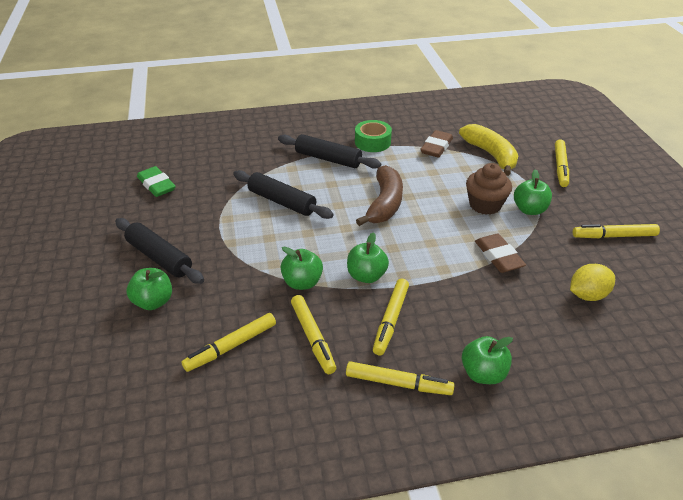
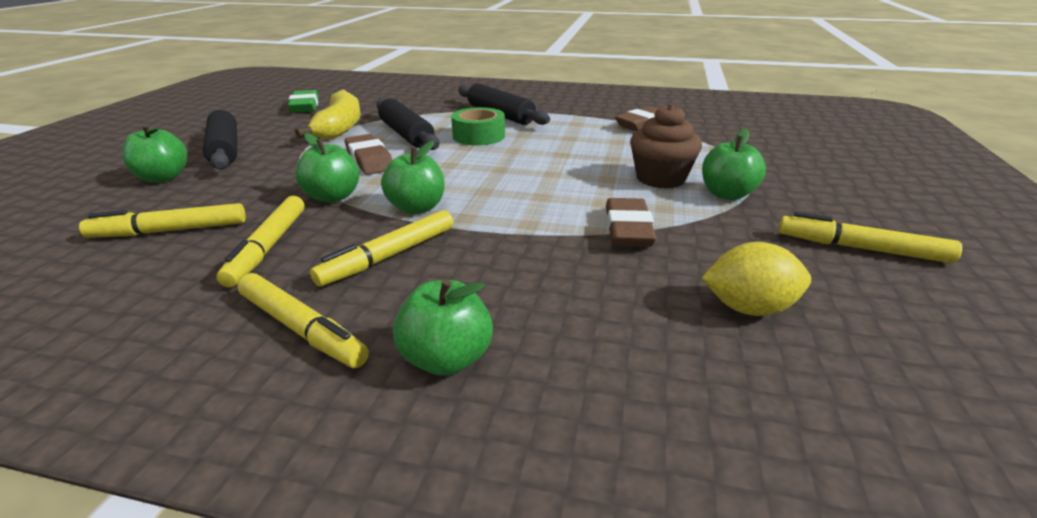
camera: 25 degrees right, 10 degrees down
(286, 238) = (369, 160): none -> brown eraser
(372, 142) = (568, 111): green tape -> green tape (478, 136)
(384, 204) = (522, 155): brown banana -> none
(491, 155) = (714, 140): yellow banana -> yellow banana (340, 127)
(560, 167) = (816, 165): yellow marker -> none

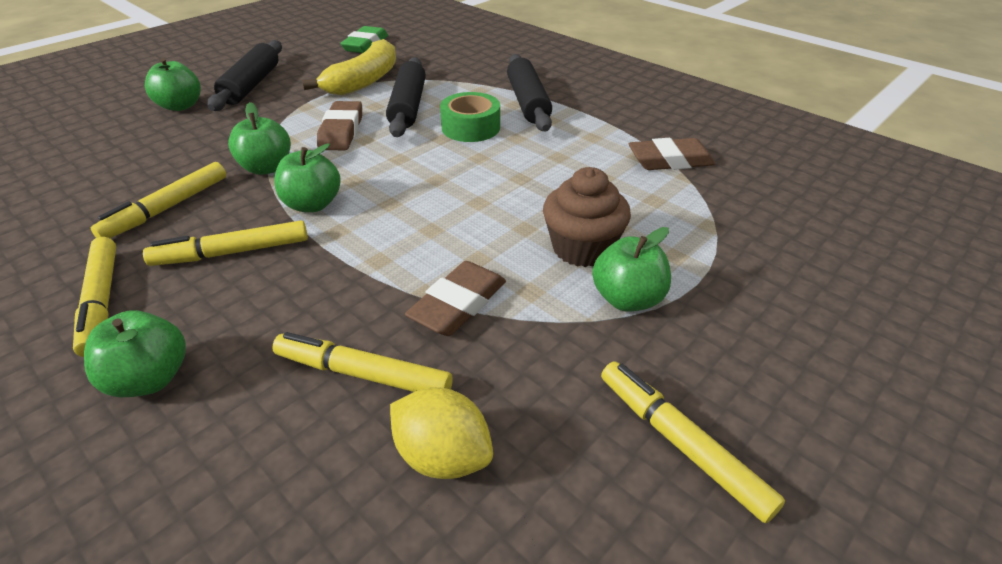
camera: 30 degrees right, 10 degrees up
(169, 231) = (129, 166): yellow marker -> yellow marker (363, 374)

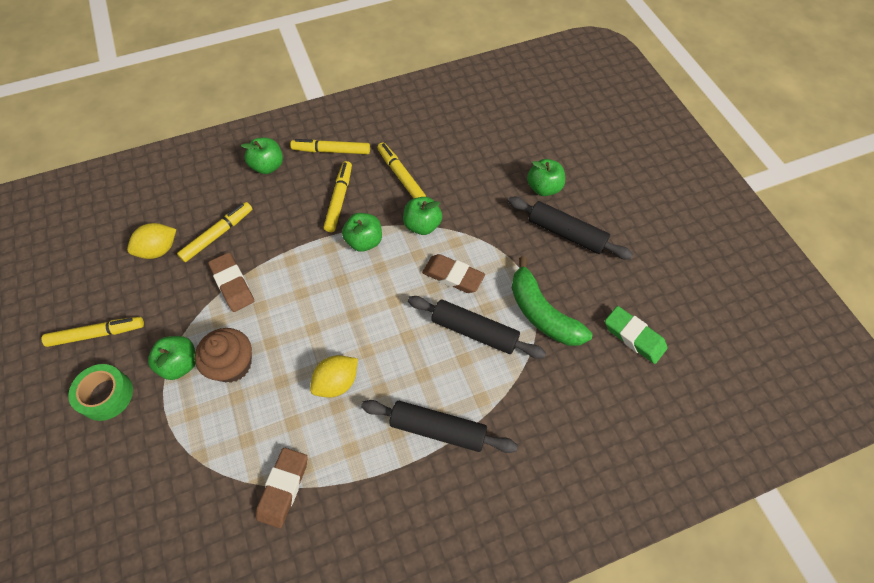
camera: 115 degrees right, 20 degrees up
(364, 81) = (542, 313): yellow banana -> green banana
(471, 127) = (415, 364): green tape -> green tape (106, 395)
(532, 164) = (337, 382): none -> yellow lemon

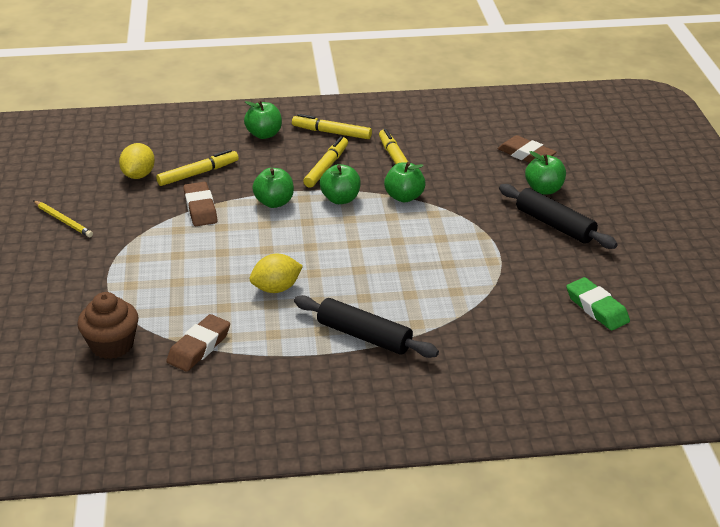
camera: 15 degrees right, 25 degrees down
(97, 334) = (63, 220): yellow marker -> yellow pencil
(106, 395) = (58, 261): green tape -> none
(159, 250) = (139, 175): yellow lemon -> yellow lemon turned 60 degrees counterclockwise
(180, 364) = (132, 252): green apple -> green apple (274, 202)
(232, 364) = (181, 260): brown cupcake -> brown cupcake (112, 345)
(453, 276) = (421, 236): brown eraser -> brown eraser (526, 155)
(474, 331) = (428, 277): black rolling pin -> none
(542, 313) = (504, 276): green banana -> none

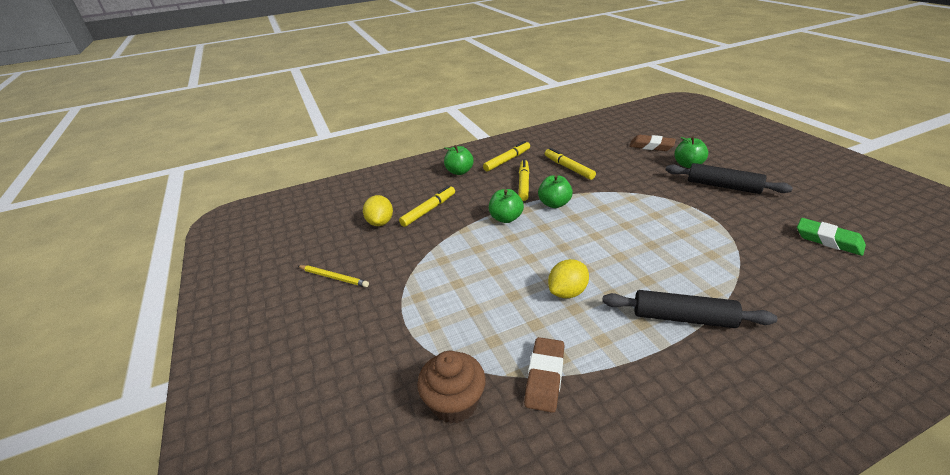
camera: 15 degrees left, 0 degrees up
(200, 208) = (449, 237): brown eraser -> none
(331, 132) = (507, 160): yellow marker -> yellow marker turned 135 degrees clockwise
(404, 197) = (599, 191): green apple -> none

